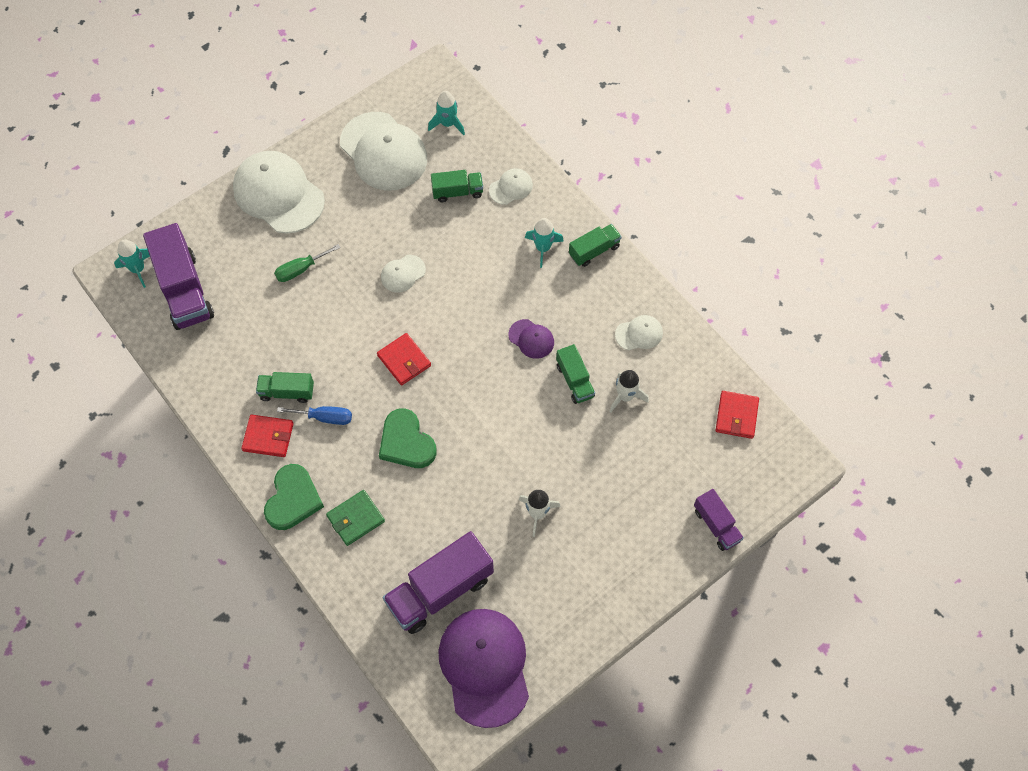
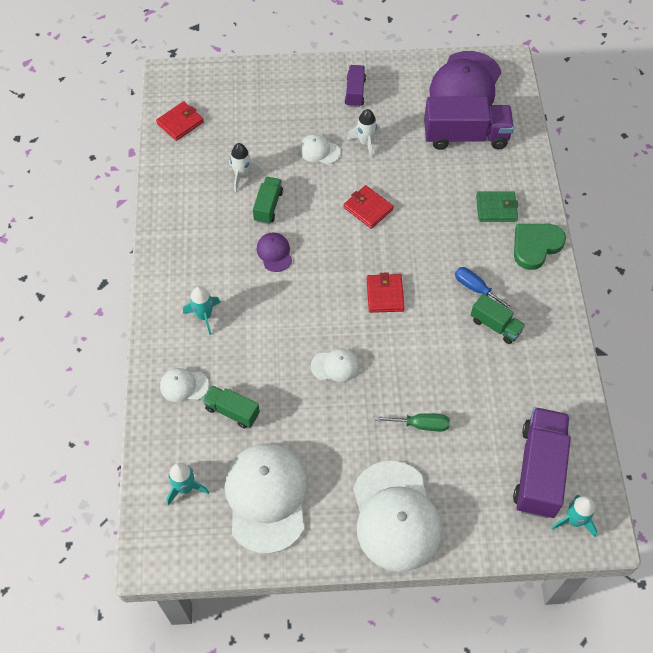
camera: 145 degrees left, 5 degrees down
(268, 437) = (530, 300): red wallet -> red wallet (368, 208)
(406, 442) = (424, 236): green heart -> none
(594, 251) = (167, 289): green truck -> none
(639, 334) = (193, 210): white cap -> white cap (319, 151)
(716, 525) = (256, 75): purple truck -> purple truck (355, 92)

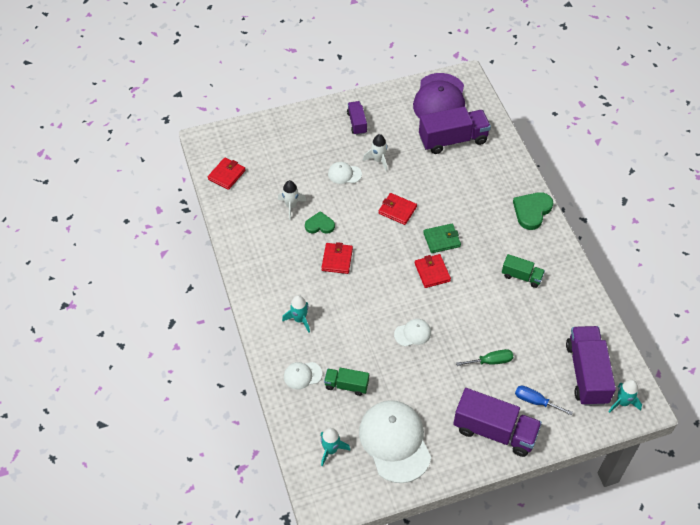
camera: 15 degrees left, 5 degrees down
(268, 206) = (320, 225): green truck -> green heart
(274, 253) = (337, 259): purple cap -> red wallet
(395, 516) = (494, 431): white cap -> purple truck
(476, 289) = (498, 252): blue screwdriver -> blue screwdriver (535, 401)
(496, 208) = (493, 189): green wallet -> green wallet (441, 240)

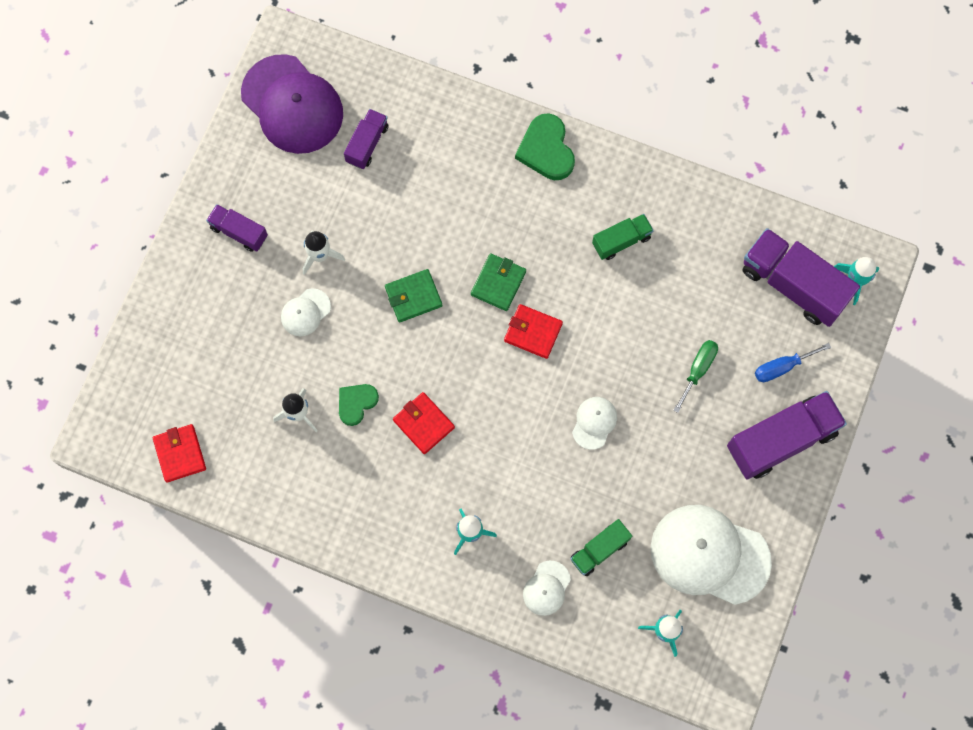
camera: 50 degrees left, 20 degrees up
(397, 210) = (413, 297): red wallet -> green wallet
(453, 140) = (367, 144): purple truck -> purple truck, size x0.54

